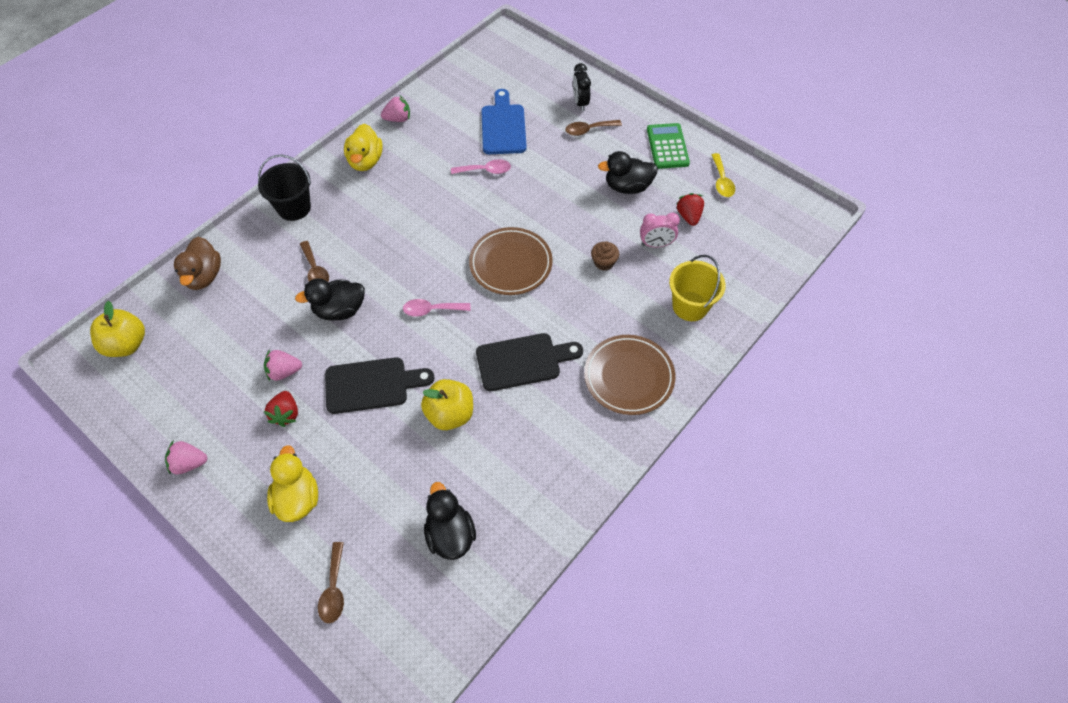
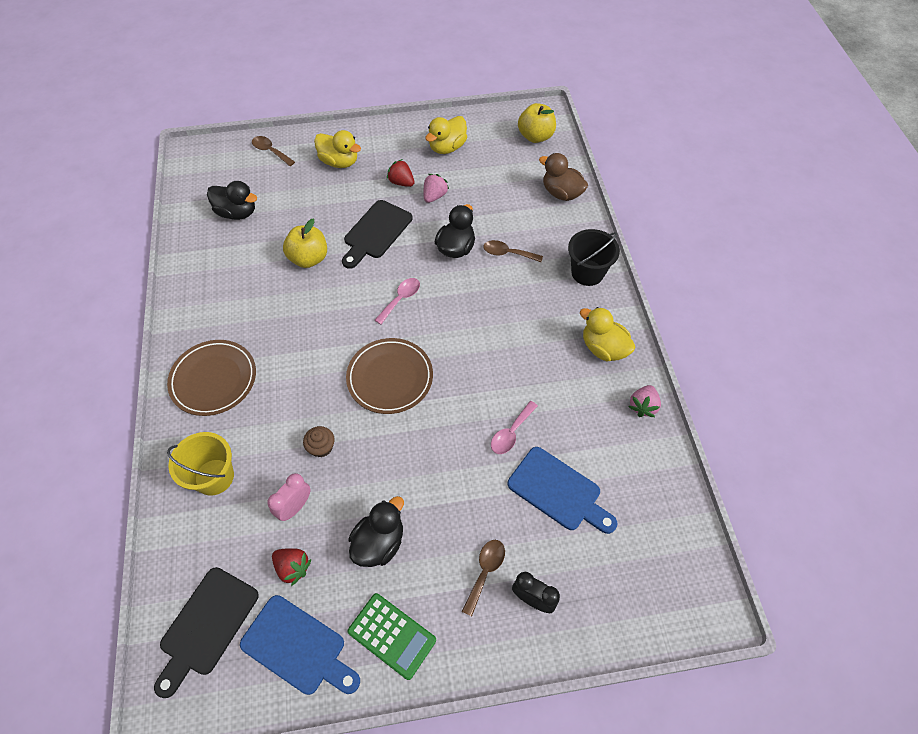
camera: 130 degrees right, 0 degrees up
(189, 463) = (415, 130): pink strawberry -> none
(199, 411) = (447, 147): none -> yellow duck
(523, 361) = (299, 324): black cutting board -> black cutting board (206, 625)
(721, 181) = (298, 647): yellow spoon -> blue cutting board

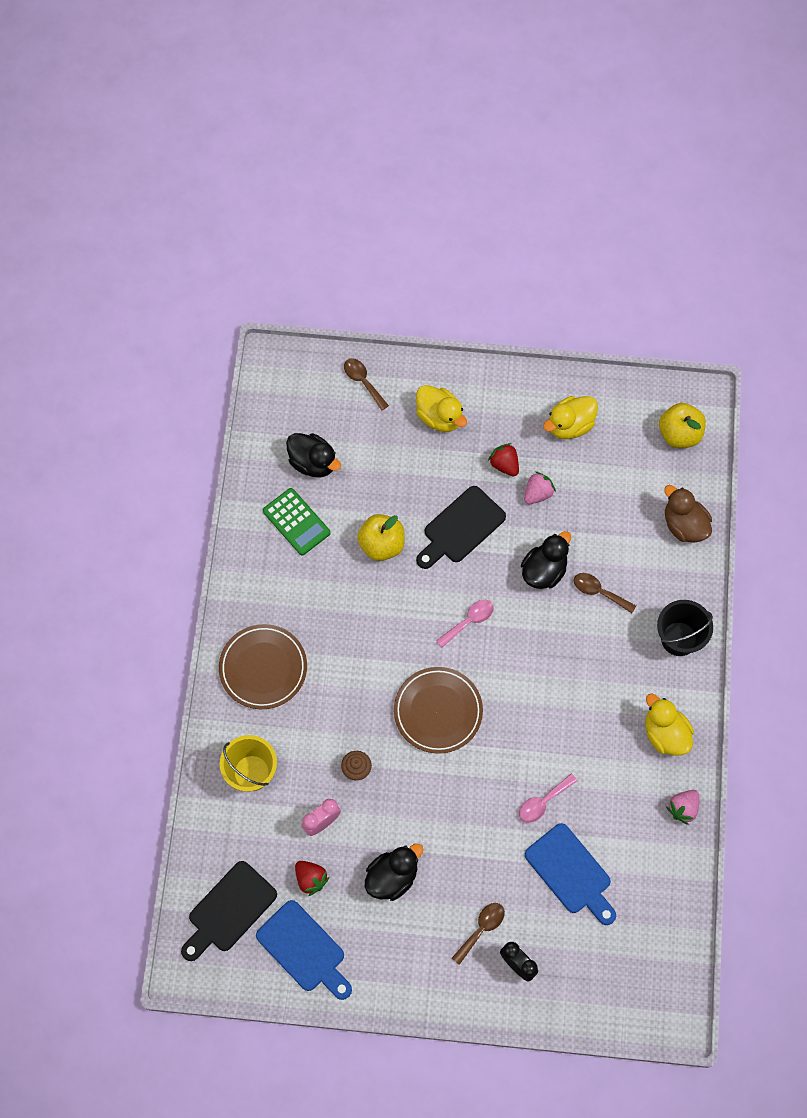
camera: 15 degrees right, 10 degrees up
(392, 635) = (386, 962): green calculator -> green calculator (296, 522)

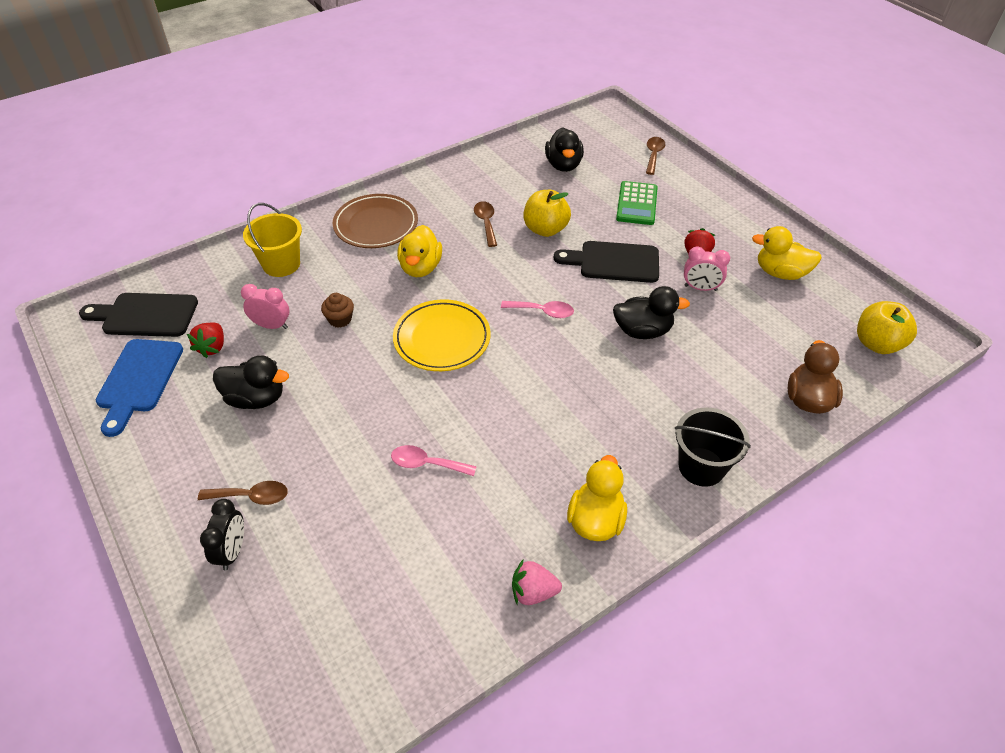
camera: 50 degrees right, 20 degrees down
(296, 522) = (509, 181): green calculator -> green calculator (637, 204)
(438, 711) = (442, 339): brown plate -> yellow plate
(439, 417) = (682, 203): yellow duck -> yellow duck (420, 267)
(537, 493) = (700, 288): pink strawberry -> pink clock
(570, 873) = (371, 534): blue cutting board -> none
(599, 592) = (670, 378): brown spoon -> brown spoon (486, 223)

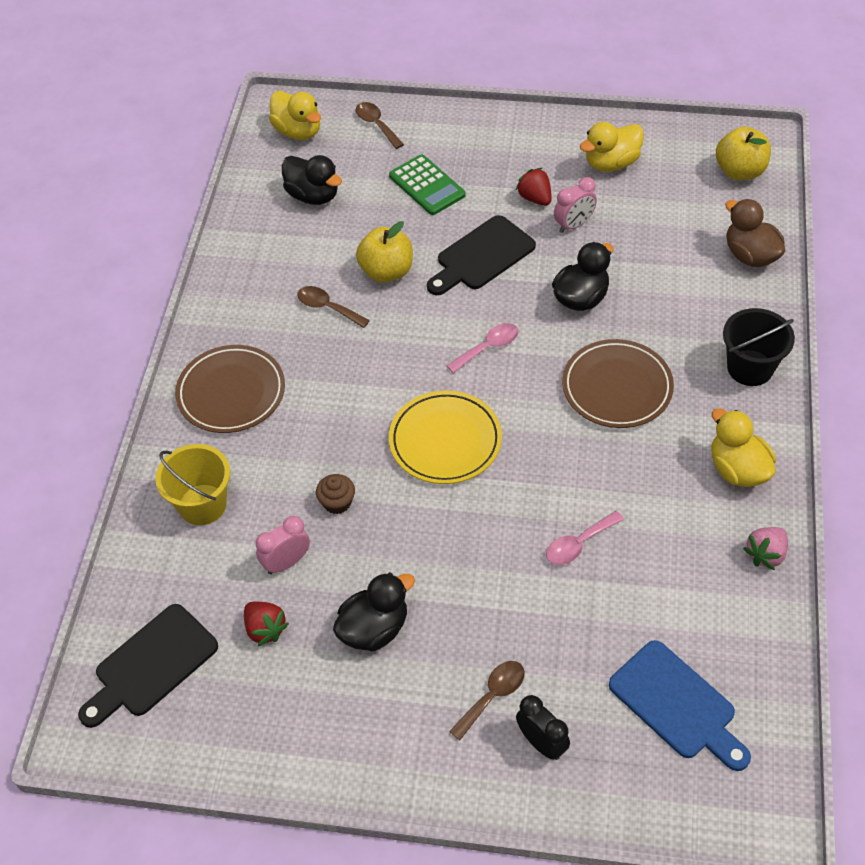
camera: 45 degrees left, 5 degrees up
(138, 380) = (246, 717): blue cutting board -> blue cutting board (676, 704)
(420, 267) = (334, 397): yellow duck -> yellow duck (298, 131)
(588, 399) = (617, 387): none -> brown plate

